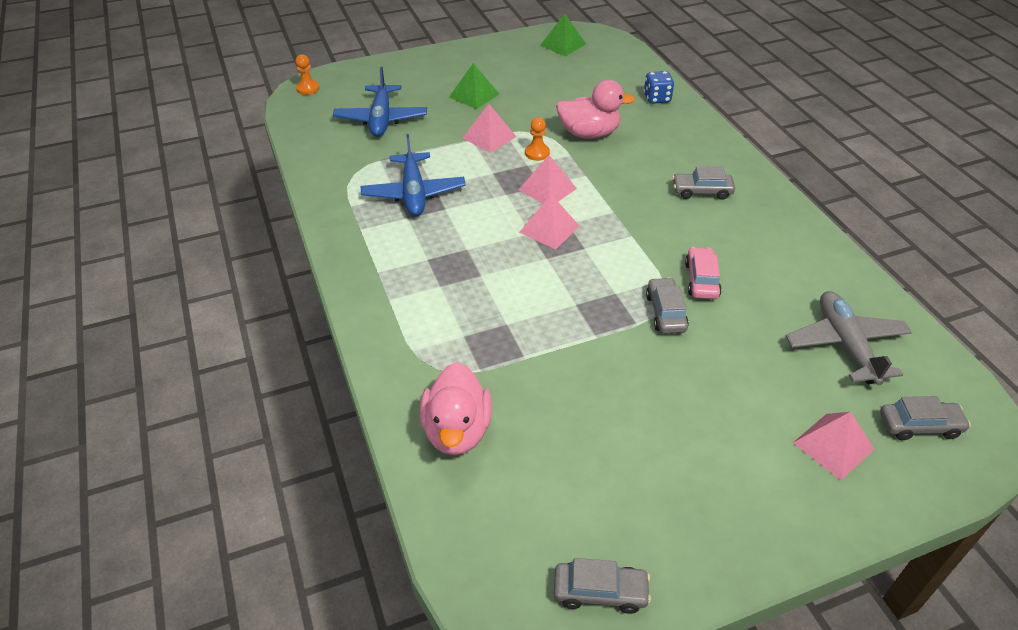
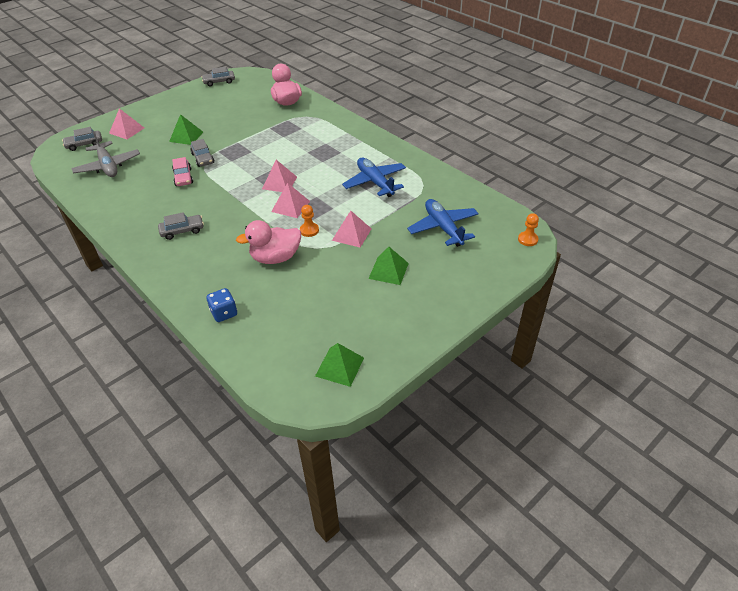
camera: 160 degrees right, 0 degrees up
(697, 383) = (186, 136): none -> green pyramid

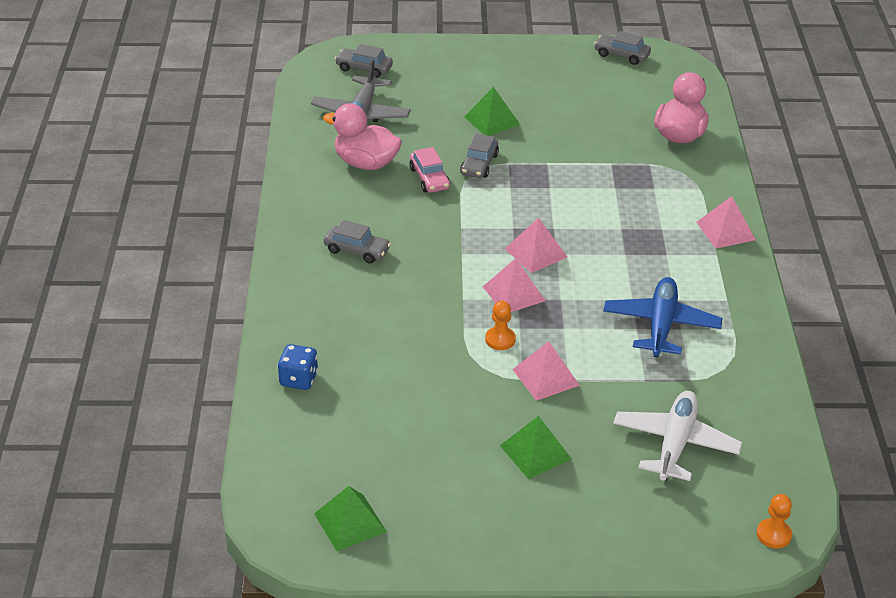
camera: 40 degrees right, 5 degrees down
(127, 130) = (430, 73): pink pyramid -> pink pyramid (725, 231)
(183, 177) = (429, 178): pink car -> pink car turned 45 degrees counterclockwise
(275, 258) = (422, 350): pink duck -> pink duck (366, 163)
(443, 228) = (675, 444): blue plane -> white plane

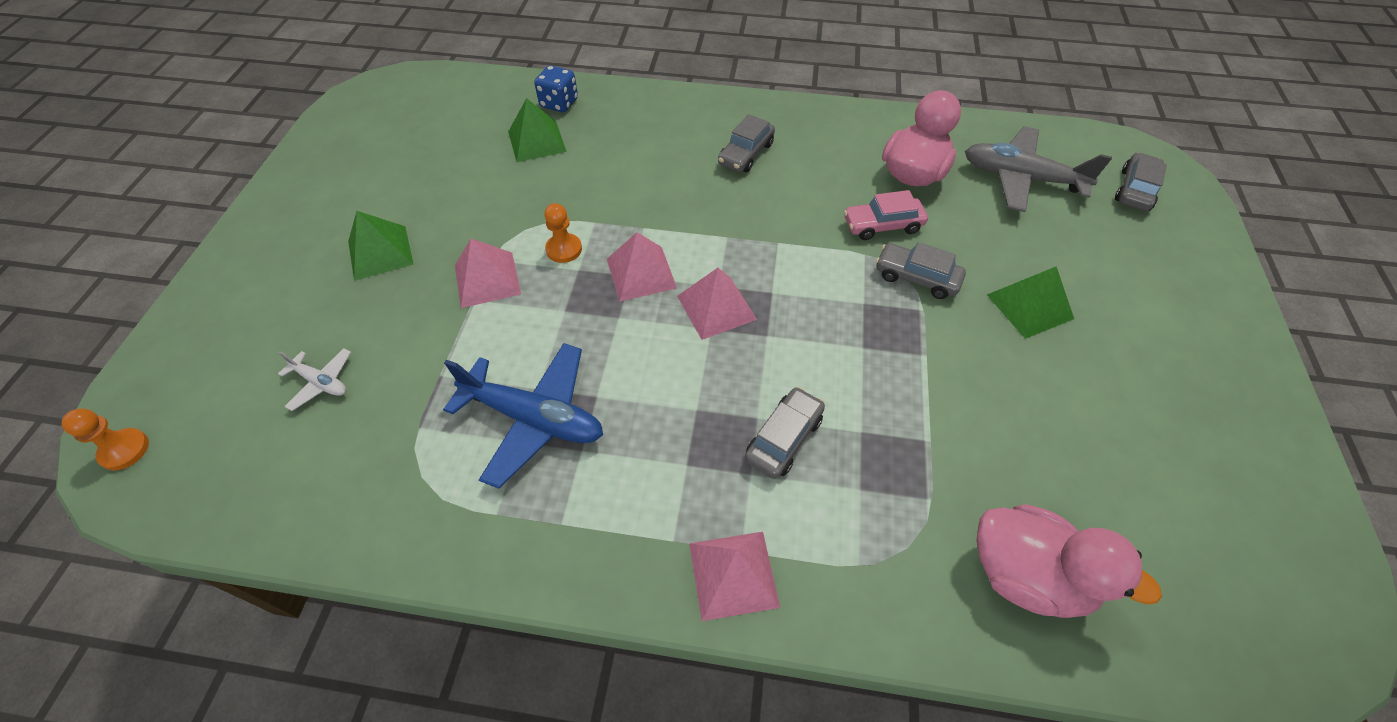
camera: 100 degrees right, 15 degrees up
(350, 522) = (369, 121): green pyramid -> green pyramid (537, 141)
(621, 55) = (1298, 536): grey car -> grey car (784, 438)
(675, 444) = (321, 382): white plane -> white plane, size x0.49

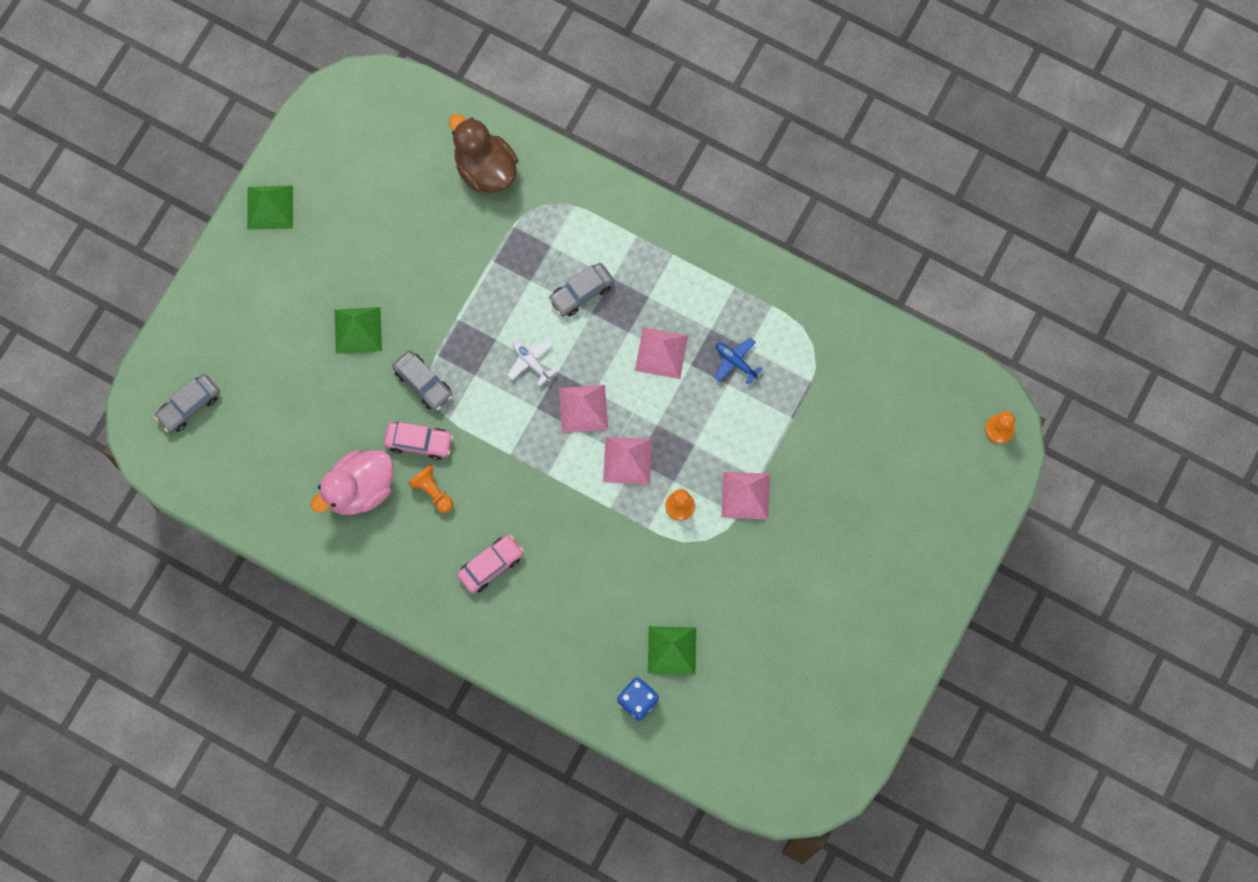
camera: 160 degrees left, 20 degrees up
(321, 382) = (873, 440): white plane -> white plane (531, 362)
(380, 252) = (824, 554): green pyramid -> green pyramid (270, 207)
(534, 418) = (735, 362): blue plane -> blue plane, size x0.49
(733, 574) = (646, 224): pink pyramid -> pink pyramid (661, 353)
(746, 154) = (491, 565): grey car -> pink car
(840, 191) = (432, 491): none -> orange pawn
(1021, 178) = (273, 452): grey plane -> none
(1026, 575) = (485, 169): pink duck -> brown duck

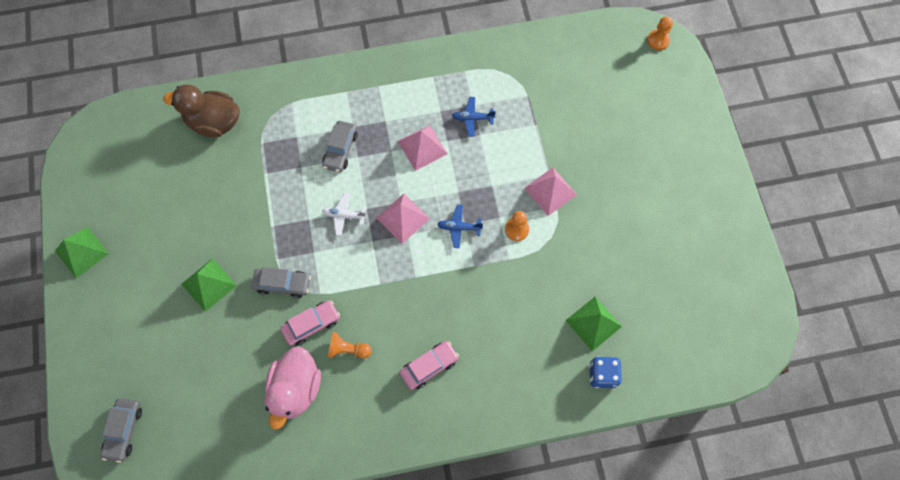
camera: 40 degrees left, 5 degrees down
(491, 565) = (429, 366): pink car -> pink car turned 45 degrees clockwise
(627, 460) = (459, 227): pink pyramid -> blue plane

